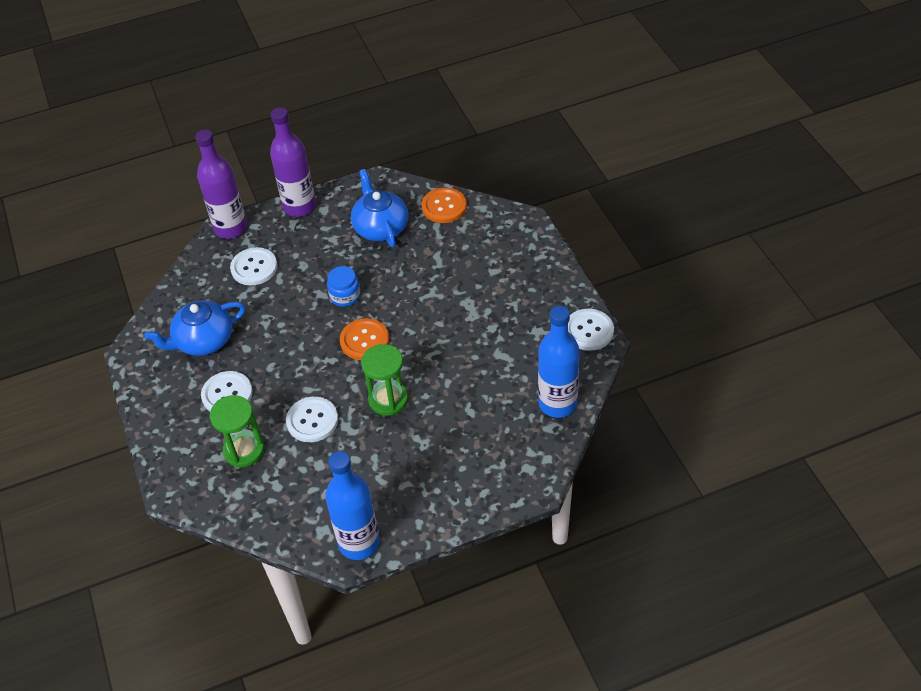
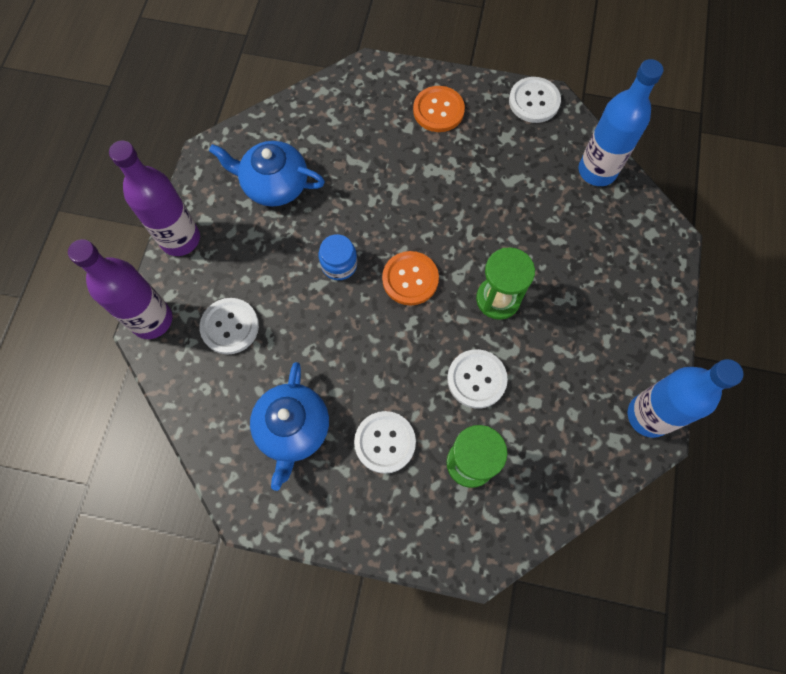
camera: 60 degrees left, 20 degrees up
(444, 206) = (294, 119): orange button -> orange button (438, 110)

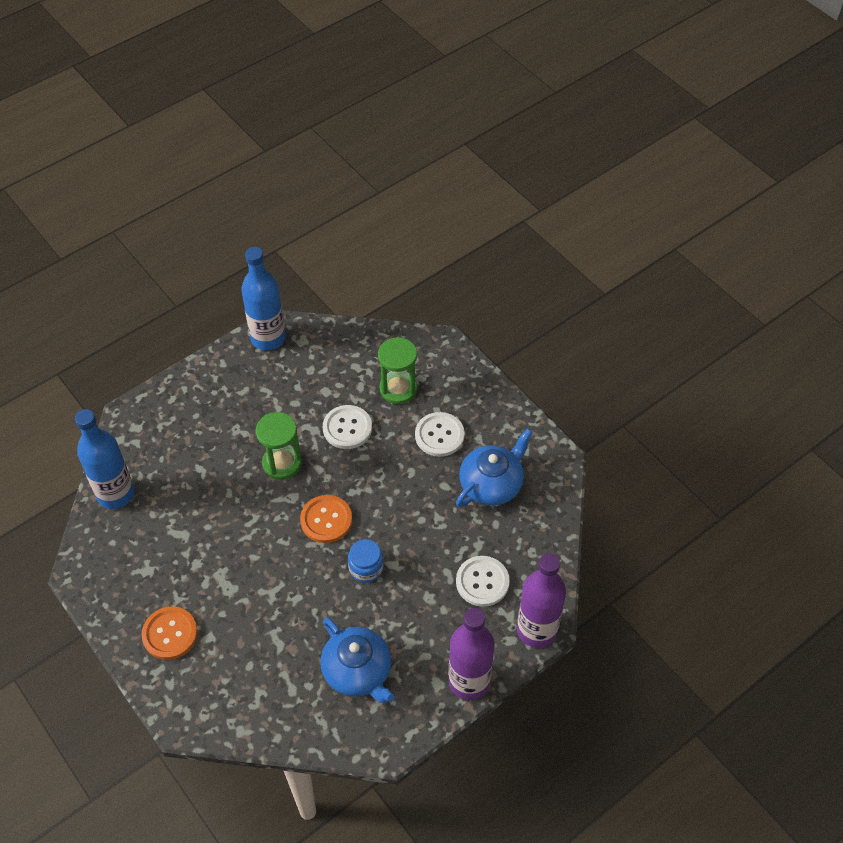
camera: 140 degrees left, 15 degrees down
(534, 101) = (92, 582): white button -> none

